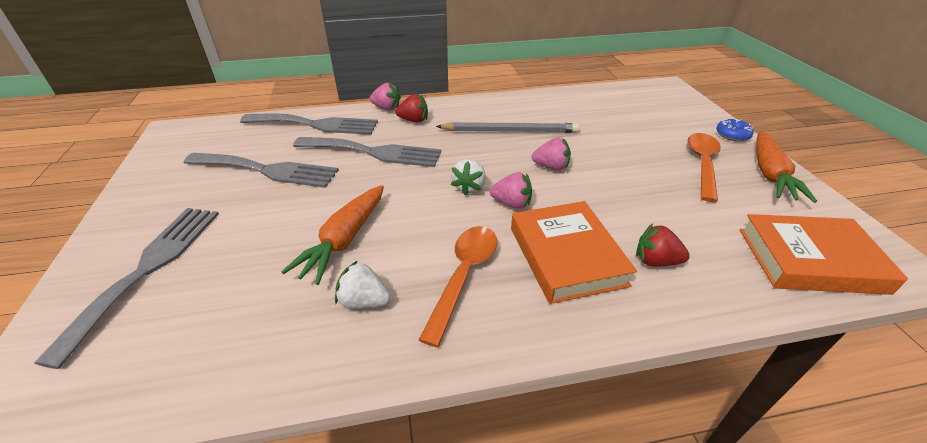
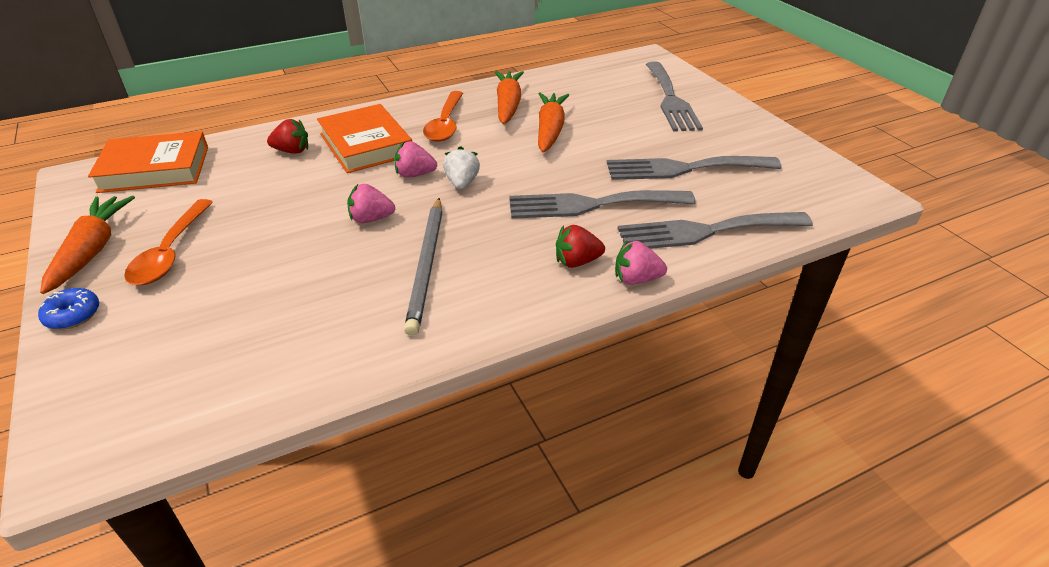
camera: 165 degrees right, 0 degrees up
(364, 301) = (508, 105): white strawberry -> orange carrot
(510, 131) = (427, 265): grey pencil -> grey pencil turned 75 degrees counterclockwise

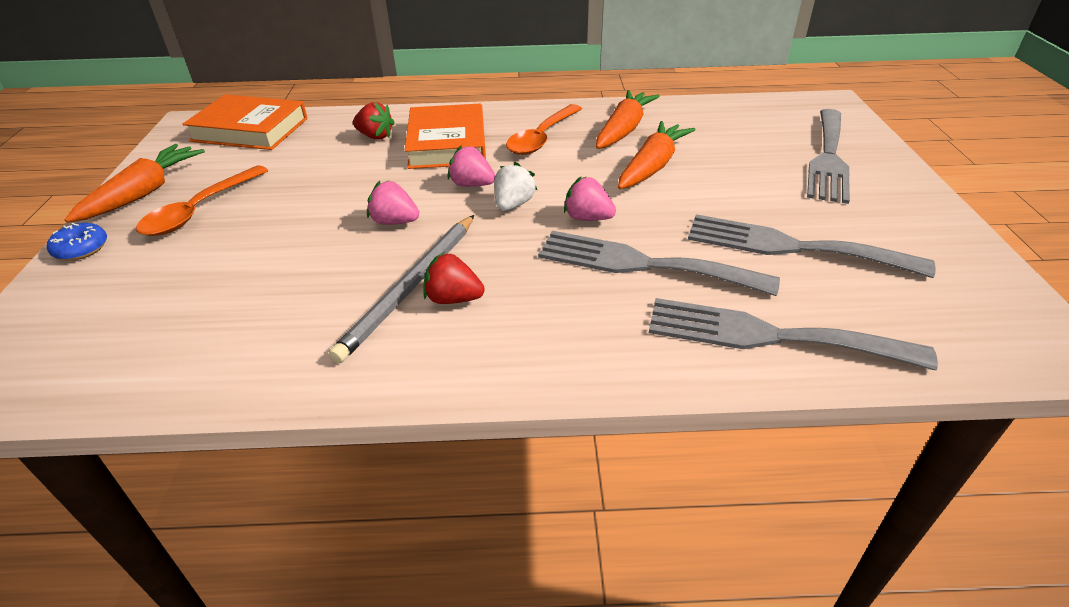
camera: 25 degrees right, 0 degrees up
(577, 262) = (577, 329): red strawberry -> red strawberry (453, 299)
(636, 279) = (636, 373): pink strawberry -> pink strawberry (587, 218)

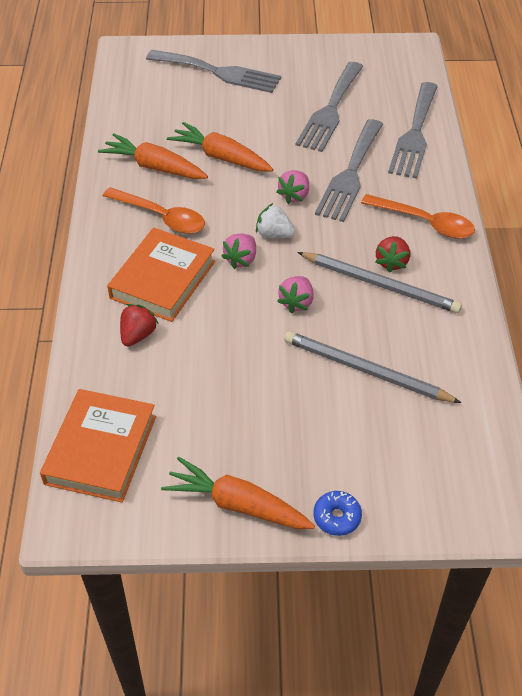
camera: 90 degrees left, 10 degrees up
(200, 210) = (273, 444): orange spoon -> orange spoon (425, 222)
(267, 271) = (365, 370): none -> grey pencil
(447, 144) = (163, 279): orange book -> orange book turned 60 degrees counterclockwise

